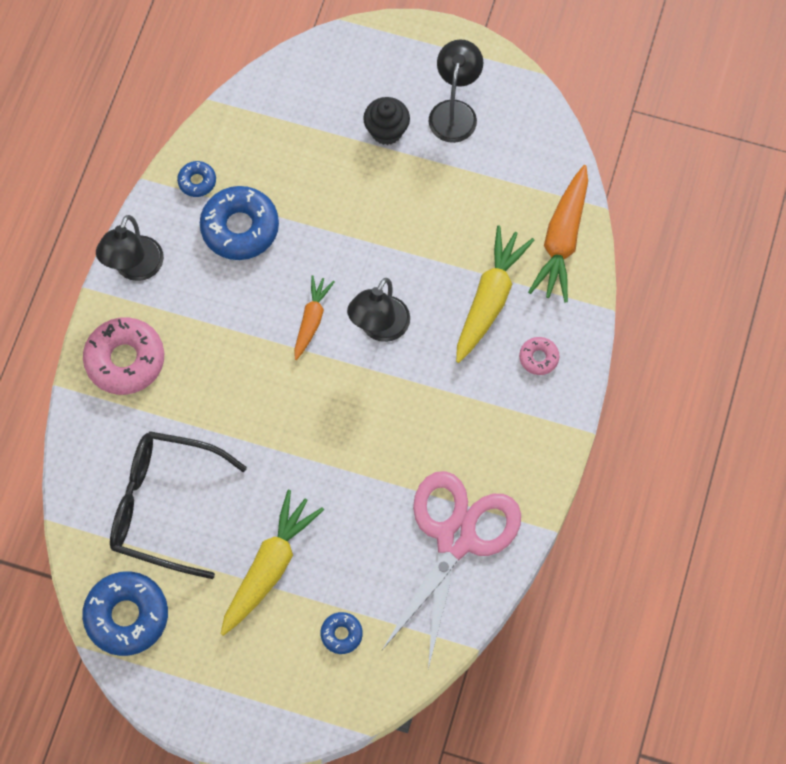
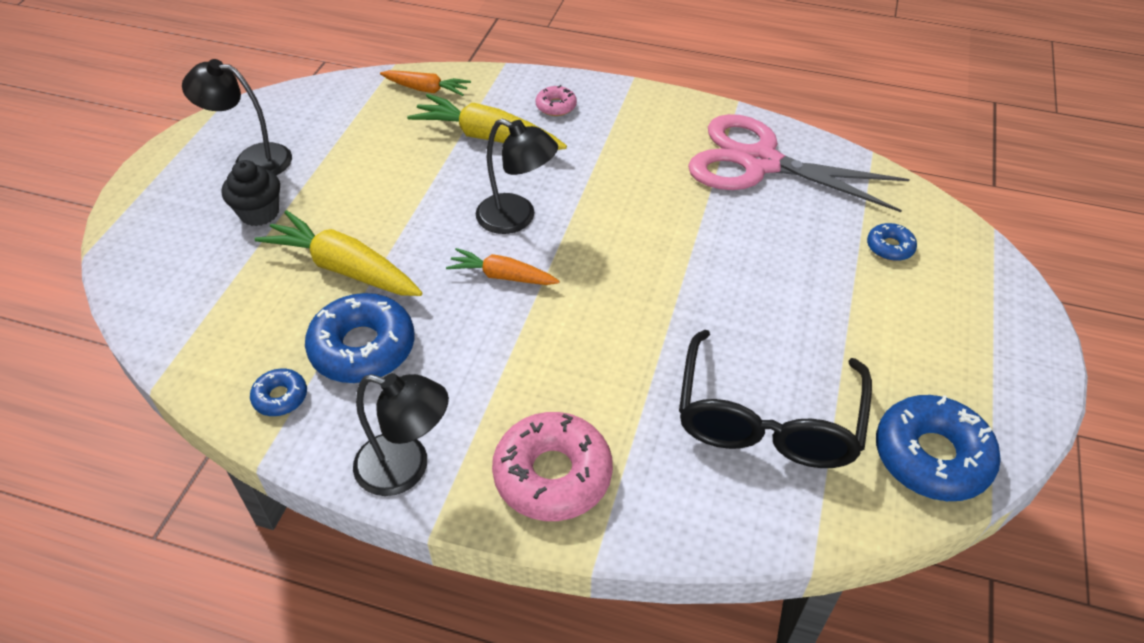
camera: 90 degrees left, 20 degrees down
(269, 567) = (826, 310): yellow carrot -> yellow carrot (344, 268)
(562, 240) = (426, 89): orange carrot -> orange carrot, size x0.60

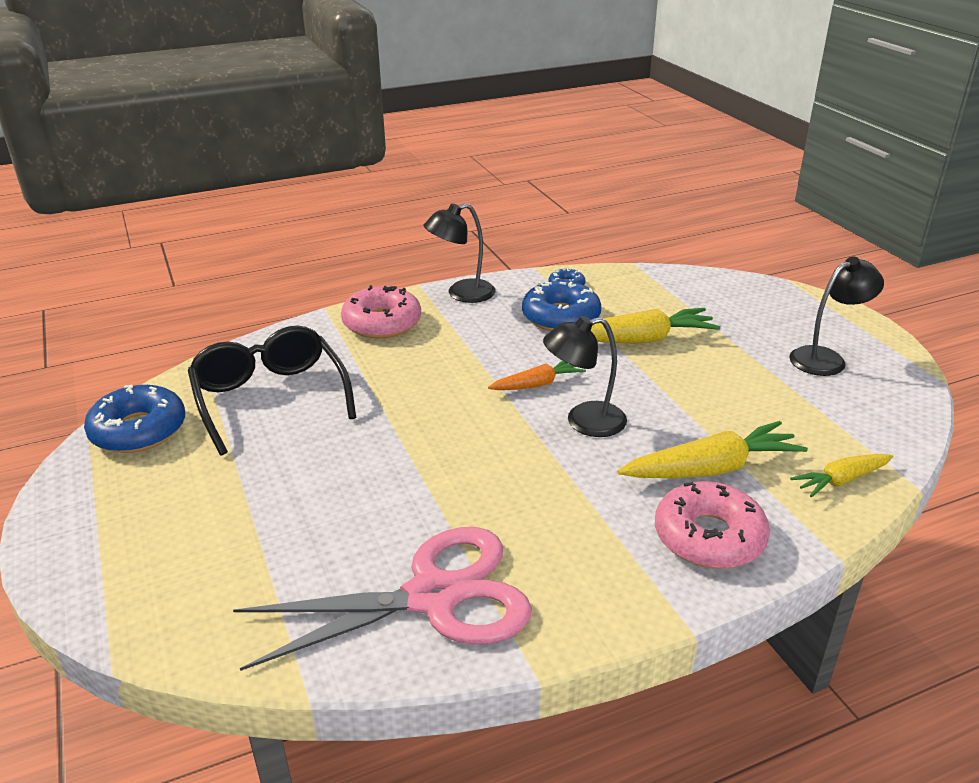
camera: 140 degrees right, 15 degrees down
(259, 213) = (749, 337): black cupcake -> none
(426, 89) = (841, 480): orange carrot -> yellow carrot
(556, 106) = (709, 537): pink donut -> pink donut, size x2.02
(890, 247) = (231, 573): blue donut -> none

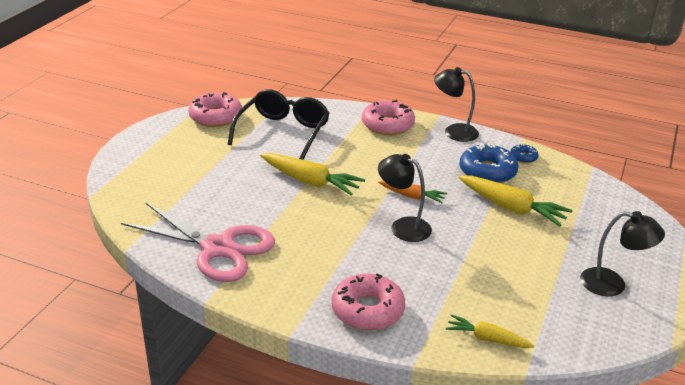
camera: 45 degrees right, 0 degrees up
(138, 430) = (216, 117): blue donut -> pink donut
(711, 469) = (426, 287): yellow carrot -> yellow carrot (310, 182)

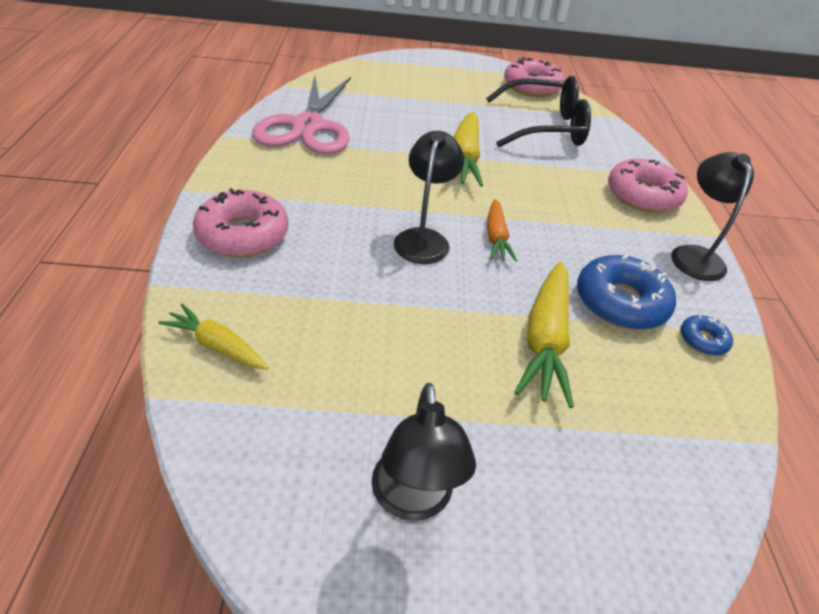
camera: 65 degrees right, 10 degrees up
(487, 339) = (217, 345): yellow carrot -> yellow carrot turned 60 degrees counterclockwise

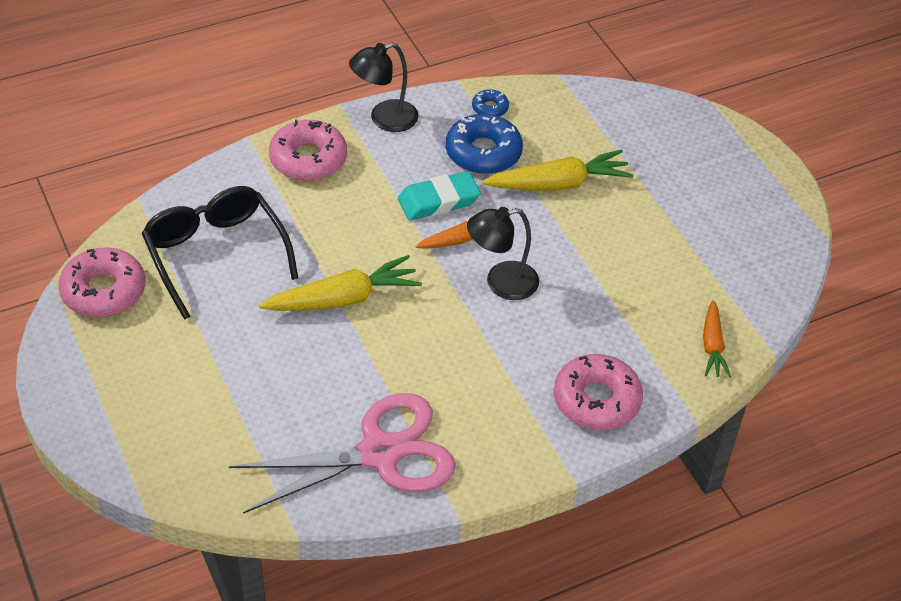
camera: 115 degrees left, 5 degrees up
(217, 345) = (712, 346): yellow carrot -> orange carrot
(413, 500) = (728, 209): black lamp -> none
(556, 244) = (438, 201): none -> turquoise eraser

